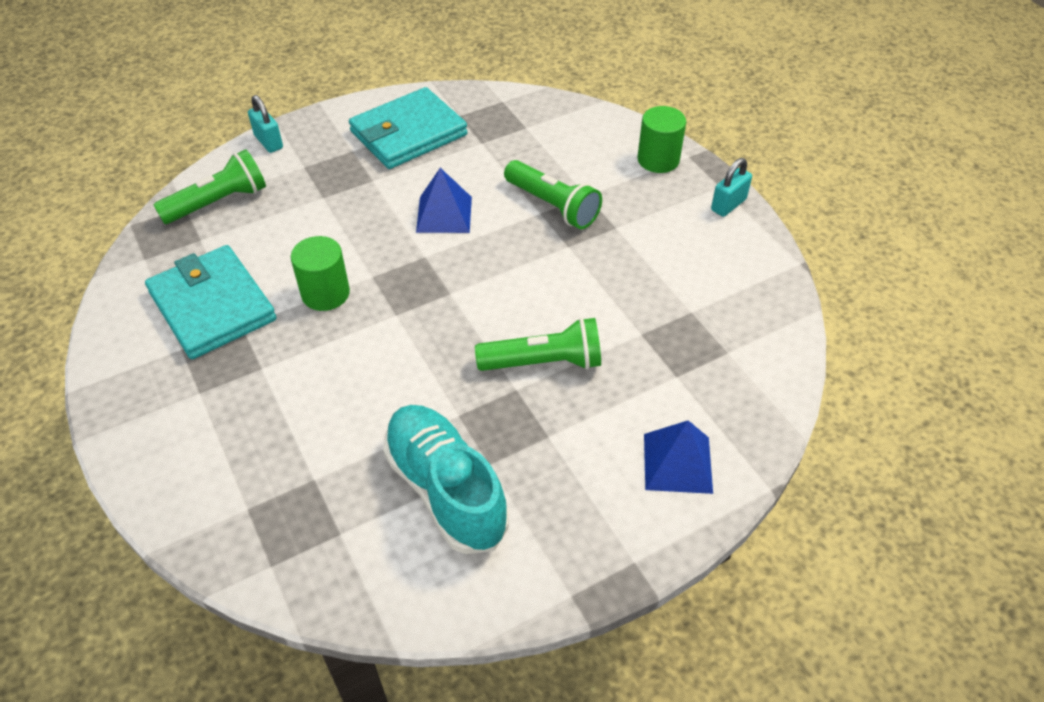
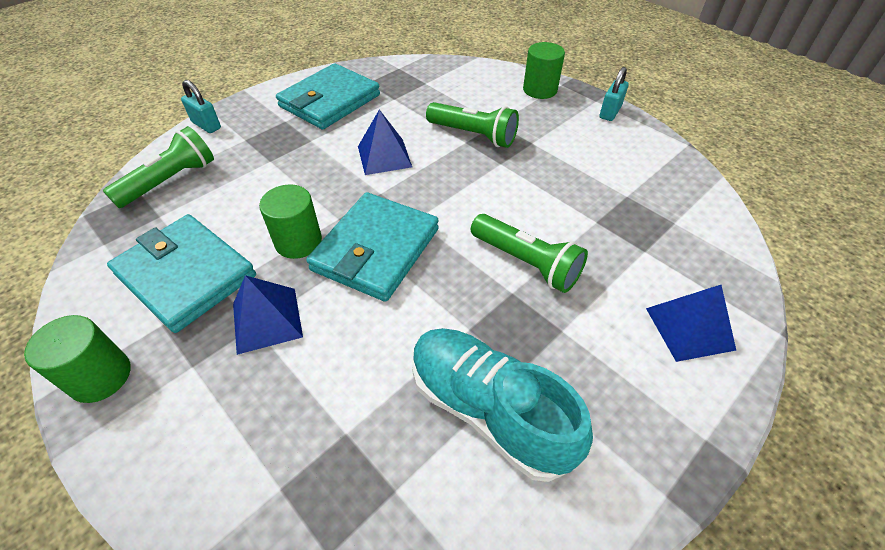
camera: 15 degrees left, 0 degrees up
(122, 384) = (100, 376): none -> green cylinder
(275, 365) = (267, 320): none -> blue pyramid
(398, 317) = (376, 249): none -> turquoise wallet
(544, 362) = (526, 263): green flashlight -> green flashlight turned 60 degrees clockwise

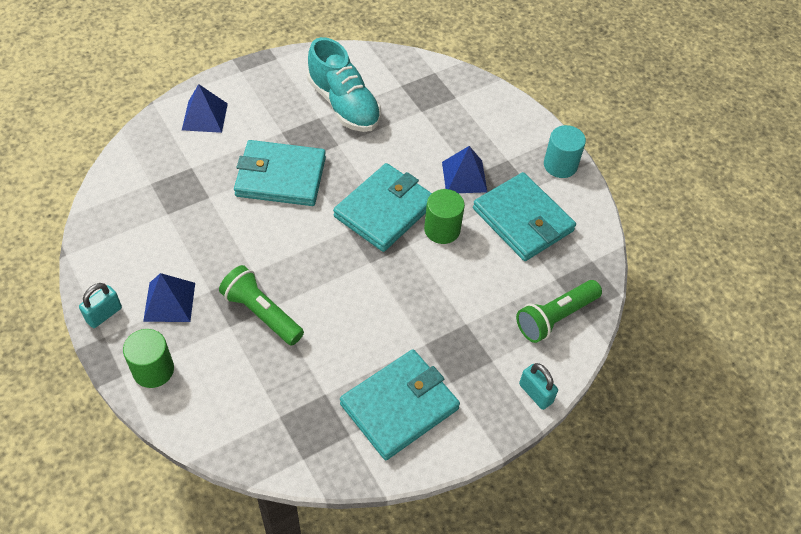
camera: 170 degrees left, 5 degrees up
(100, 376) = (560, 165): green cylinder -> turquoise cylinder
(384, 156) = (357, 304): blue pyramid -> blue pyramid (169, 301)
(526, 263) = (281, 177): green flashlight -> turquoise wallet

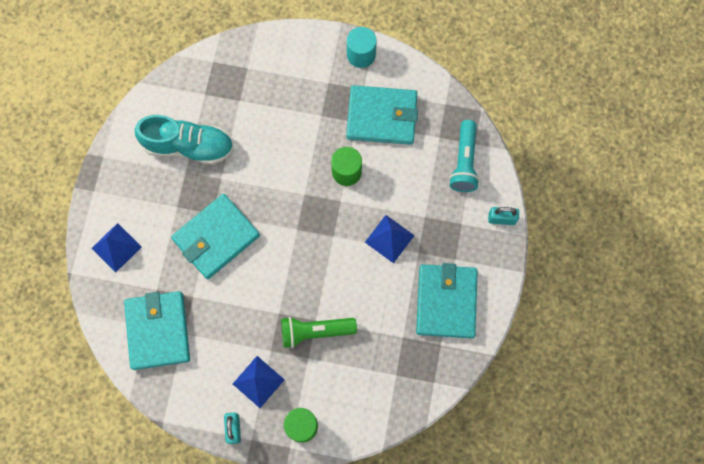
camera: 45 degrees left, 20 degrees up
(384, 210) = (301, 194): turquoise wallet -> turquoise wallet (158, 331)
(464, 176) = (318, 122): blue pyramid -> blue pyramid (389, 238)
(555, 317) = (464, 162): green flashlight -> turquoise flashlight

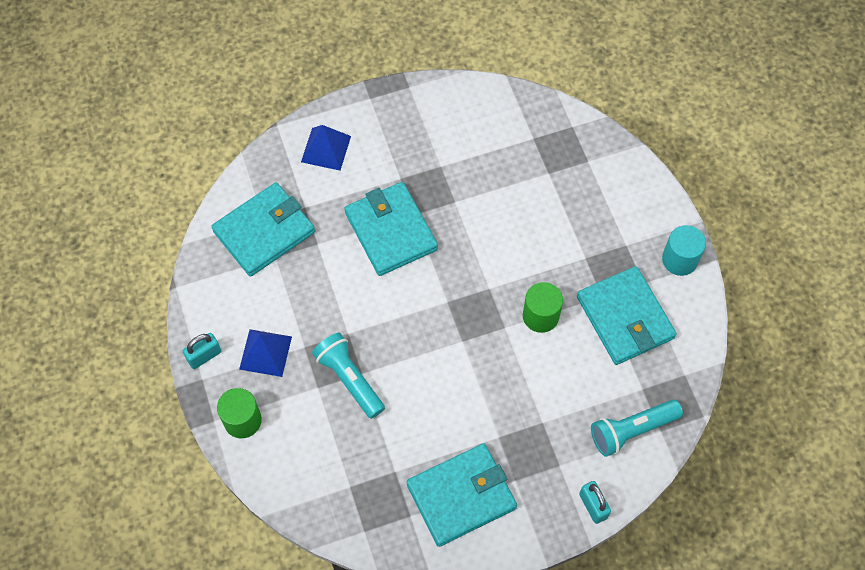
camera: 60 degrees right, 10 degrees down
(188, 146) = (469, 154): turquoise shoe -> none
(216, 237) = (391, 231): turquoise wallet -> turquoise wallet turned 45 degrees clockwise
(315, 331) = (349, 379): green flashlight -> turquoise flashlight
(389, 238) = (495, 398): blue pyramid -> none

